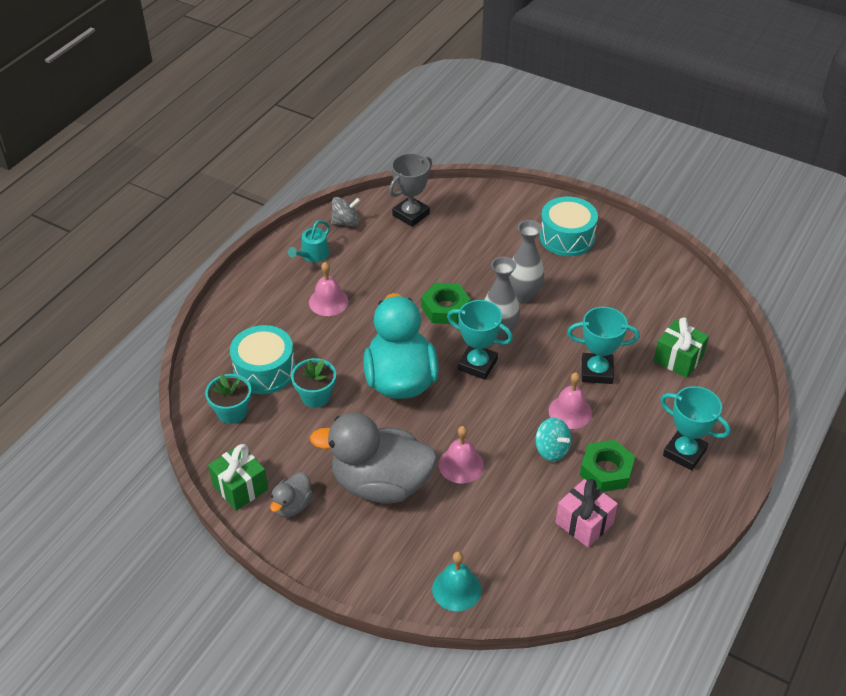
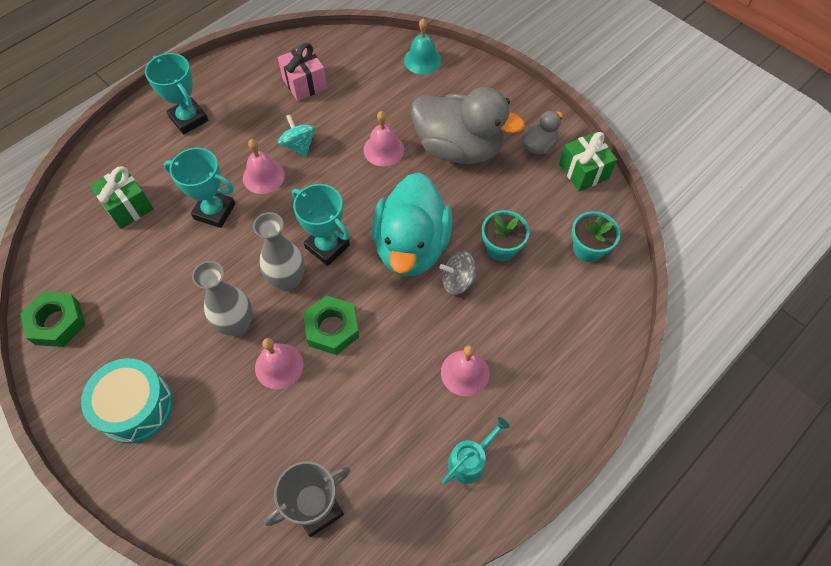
camera: 165 degrees left, 15 degrees up
(264, 370) = (551, 291): turquoise drum -> none
(346, 222) = (412, 517): grey spinning top -> grey spinning top (457, 281)
(476, 278) = (279, 366): none -> pink bell
(606, 470) = (263, 118): green nut -> green nut (57, 322)

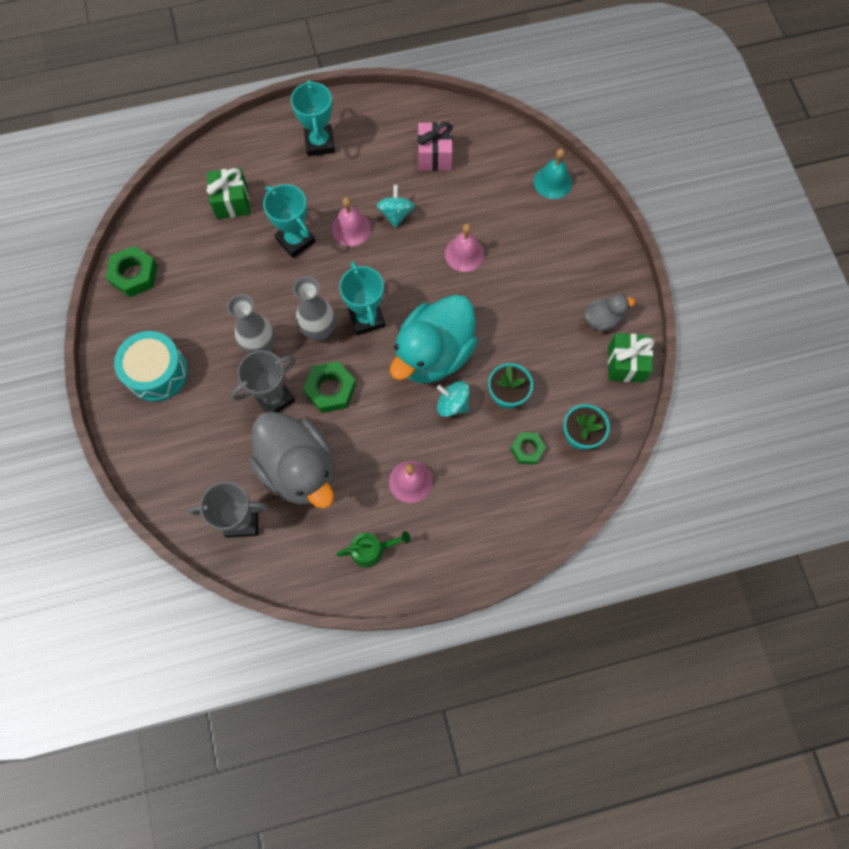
camera: 30 degrees right, 10 degrees up
(279, 366) = (274, 397): pink bell -> grey trophy
(457, 281) = (452, 404): grey spinning top -> turquoise spinning top
(459, 148) = (530, 285): grey duck -> grey duck (299, 469)
(470, 460) = (371, 550): turquoise watering can -> green watering can
(551, 285) = (527, 449): none -> green nut

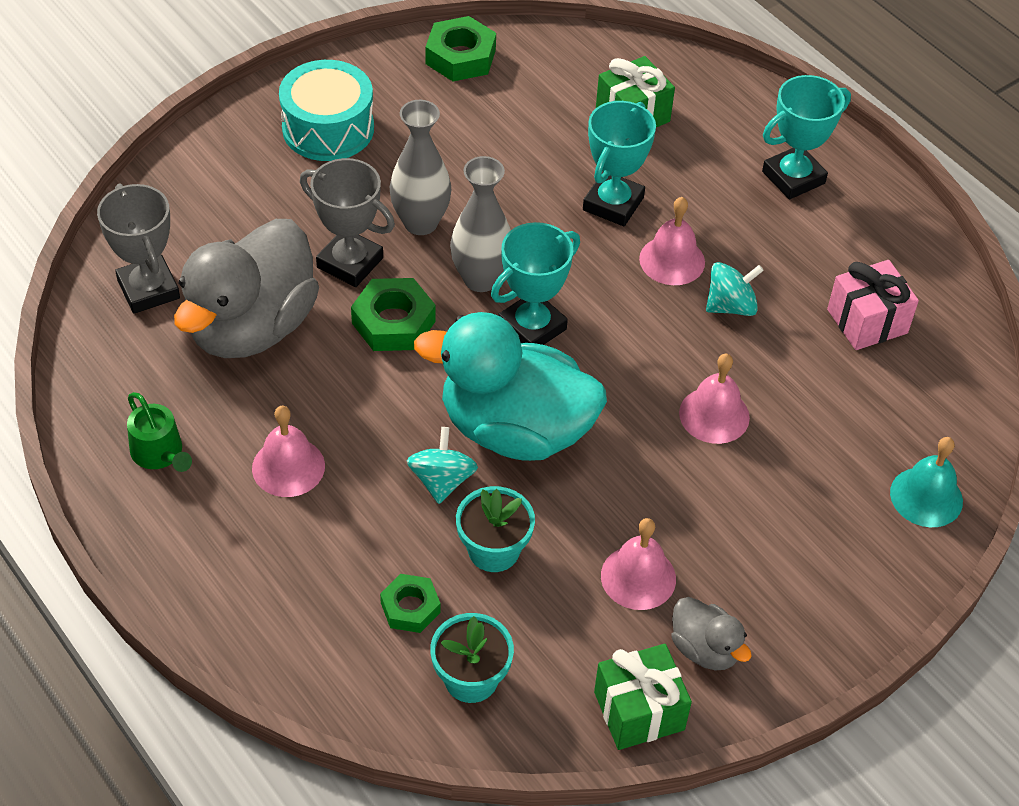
camera: 65 degrees right, 20 degrees down
(549, 332) = (638, 577): none -> pink bell

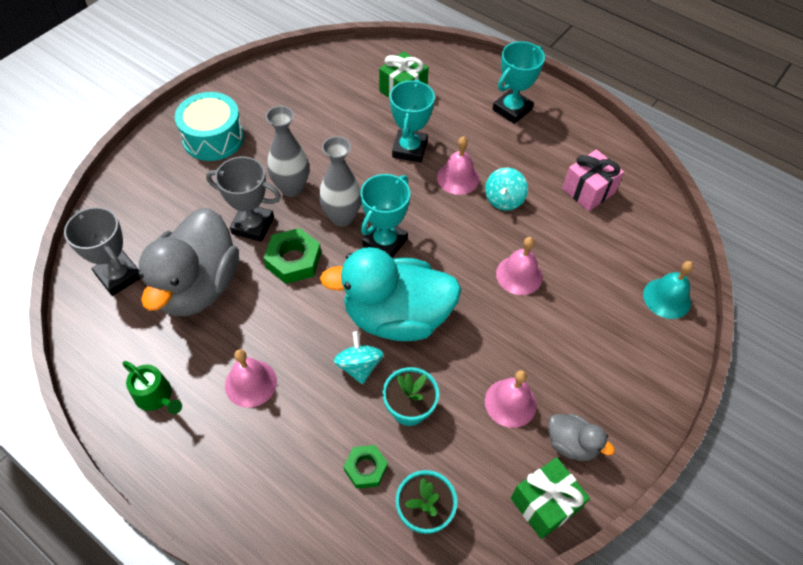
camera: 15 degrees left, 5 degrees up
(460, 57) = (285, 75): green nut -> none
(730, 306) = (503, 199): turquoise spinning top -> turquoise spinning top turned 150 degrees clockwise

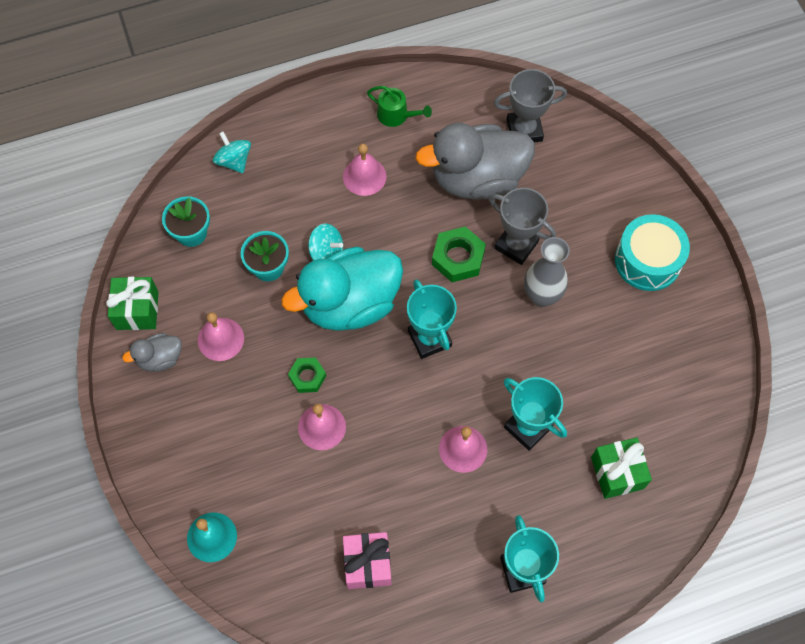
camera: 125 degrees right, 10 degrees up
(156, 396) = (396, 115): green watering can -> green watering can turned 135 degrees counterclockwise
(198, 286) = (477, 179): grey duck -> grey duck turned 60 degrees counterclockwise
(253, 225) = (516, 245): grey trophy -> grey trophy turned 75 degrees clockwise
(342, 217) = (480, 319): grey vase -> none
(366, 468) = (247, 215): green nut -> green nut (307, 377)
(396, 317) = (350, 304): turquoise duck -> turquoise duck turned 150 degrees counterclockwise
(503, 199) = (410, 473): turquoise spinning top -> turquoise spinning top (234, 161)

